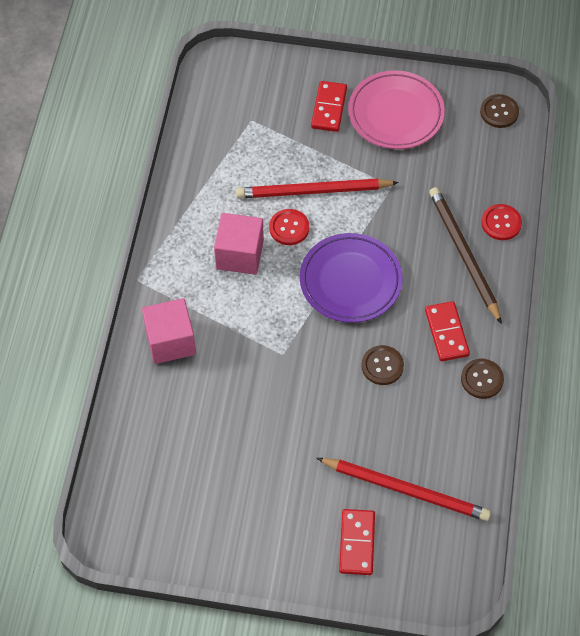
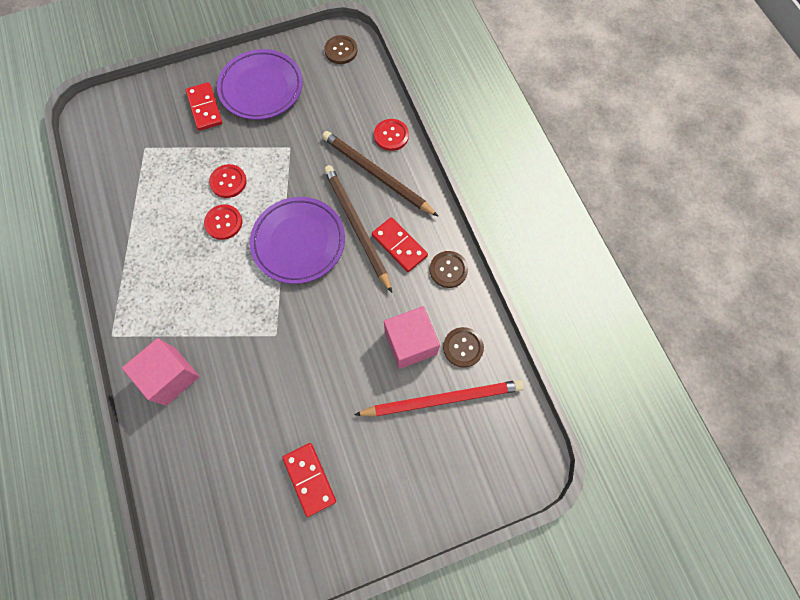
camera: 30 degrees left, 10 degrees up
(239, 254) = (193, 266): pink cube -> pink cube (410, 343)
(314, 191) = (228, 182): red pencil -> red button
(356, 543) = (428, 471): red domino -> red domino (309, 479)
(382, 366) = (364, 301): brown button -> brown button (463, 347)
(395, 114) = (261, 88): pink plate -> purple plate
(415, 295) = (357, 227): none -> brown pencil

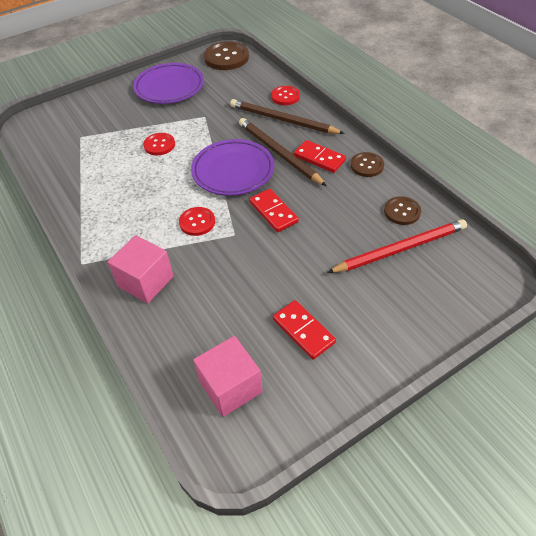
camera: 10 degrees left, 20 degrees down
(205, 108) = (126, 106): red domino -> red domino (273, 212)
(223, 223) = (163, 170): red button -> red button (197, 222)
(341, 51) = (226, 57): brown button -> brown button, size x1.69
(410, 343) = (355, 217): pink cube -> pink cube (230, 387)

